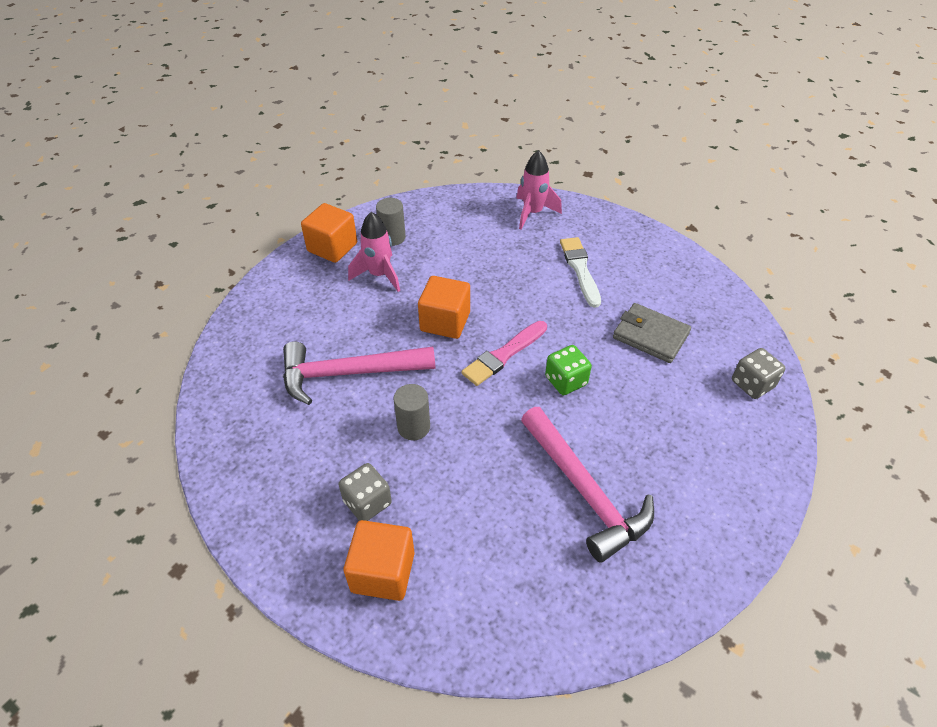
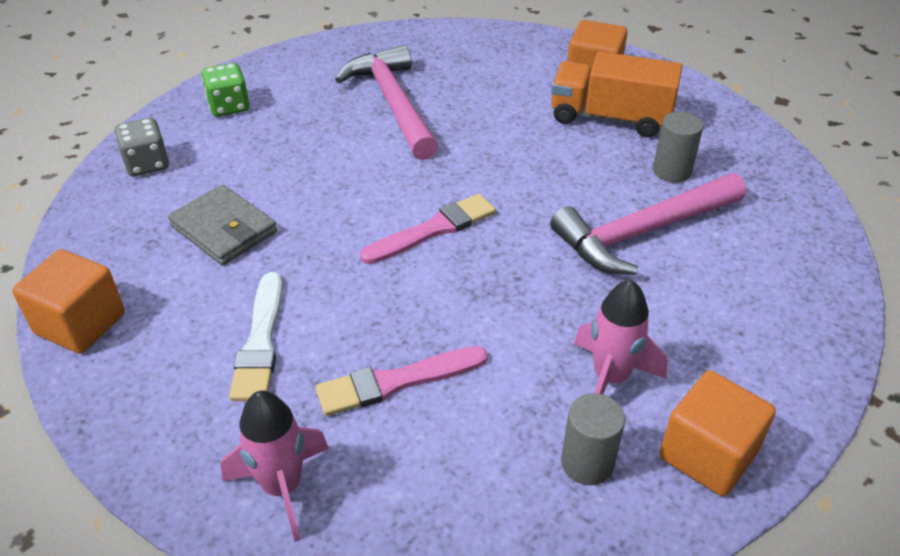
camera: 170 degrees left, 5 degrees down
(349, 373) = (643, 232): pink hammer -> pink hammer turned 150 degrees clockwise
(367, 502) = (610, 118): grey dice -> orange truck
(413, 427) = (560, 169): grey cylinder -> grey cylinder (672, 171)
(445, 321) = (506, 283): orange cube -> orange cube (80, 323)
(496, 259) = (397, 381): none -> pink brush
(566, 381) = (365, 192): green dice -> green dice (229, 106)

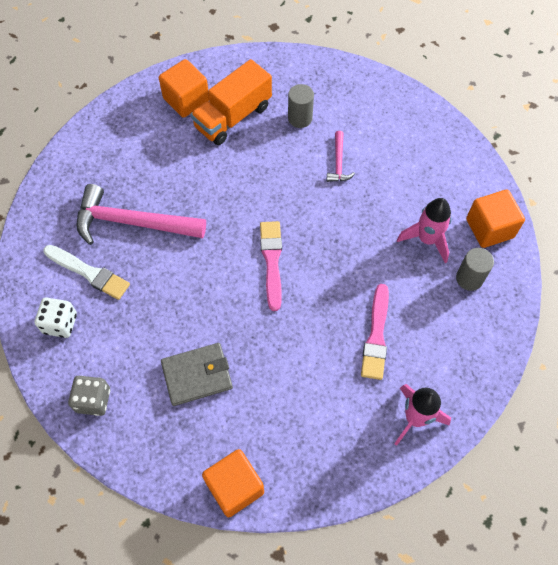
camera: 60 degrees left, 20 degrees up
(229, 106) = (60, 323): green dice -> white dice
(260, 341) = (309, 391): white brush -> white brush (88, 273)
(643, 232) = (338, 162): pink hammer -> pink hammer, size x0.47

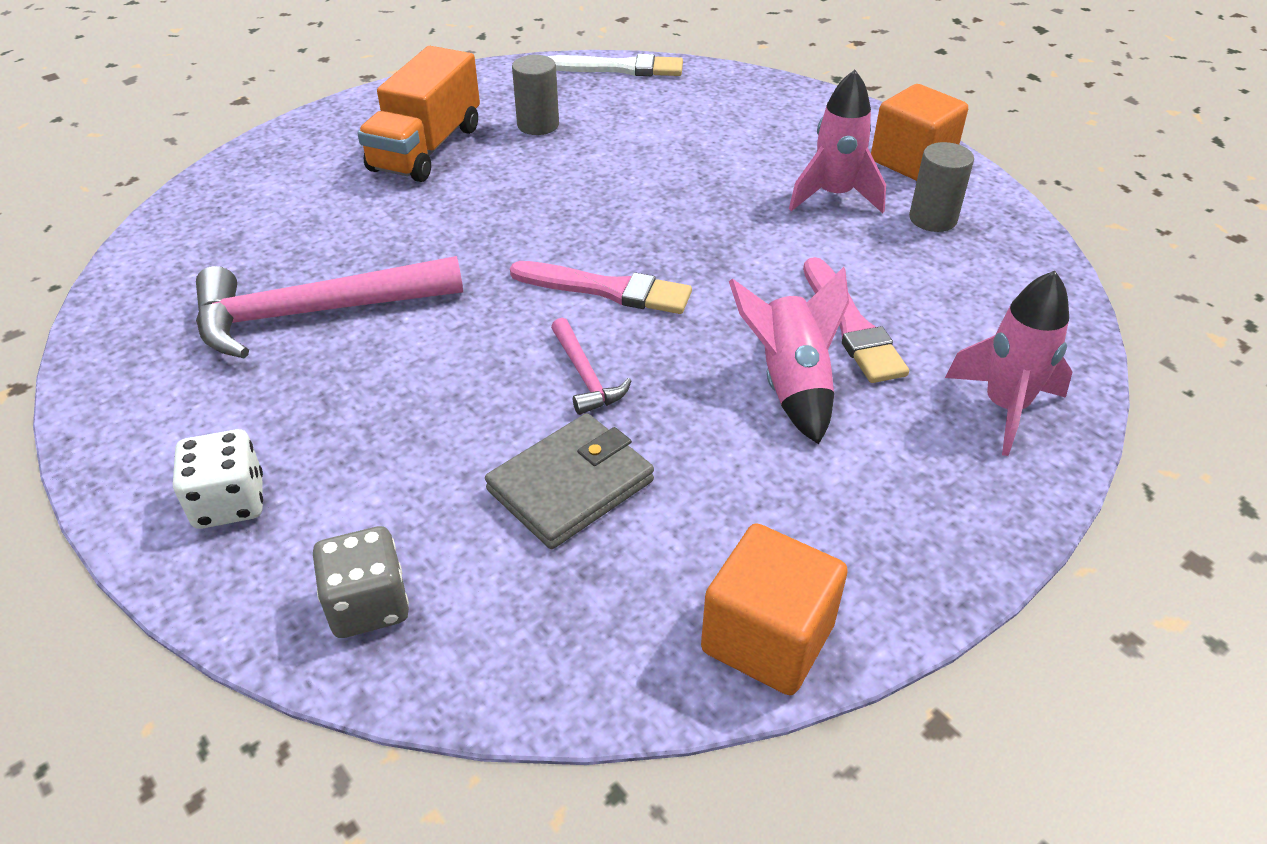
camera: 25 degrees left, 20 degrees down
(88, 273) = (257, 406): white brush -> white brush (619, 68)
(186, 100) = (334, 149): orange cube -> none
(272, 261) = (606, 289): pink brush -> pink brush turned 135 degrees clockwise
(324, 360) = (790, 385): none -> pink rocket
(338, 162) = (633, 154): pink hammer -> pink hammer (585, 375)

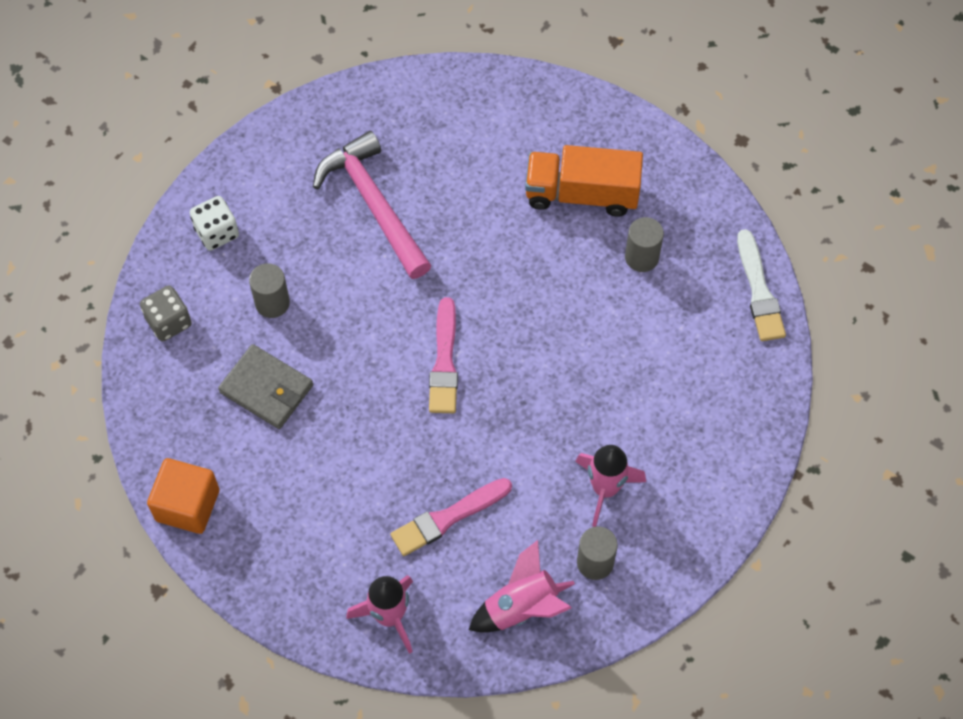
camera: 75 degrees right, 20 degrees up
(413, 452) = (272, 303): none -> grey cylinder
(585, 375) = (357, 372): pink hammer -> none
(790, 385) = (378, 489): pink rocket -> pink rocket (522, 607)
(912, 161) = (677, 542): orange cube -> none

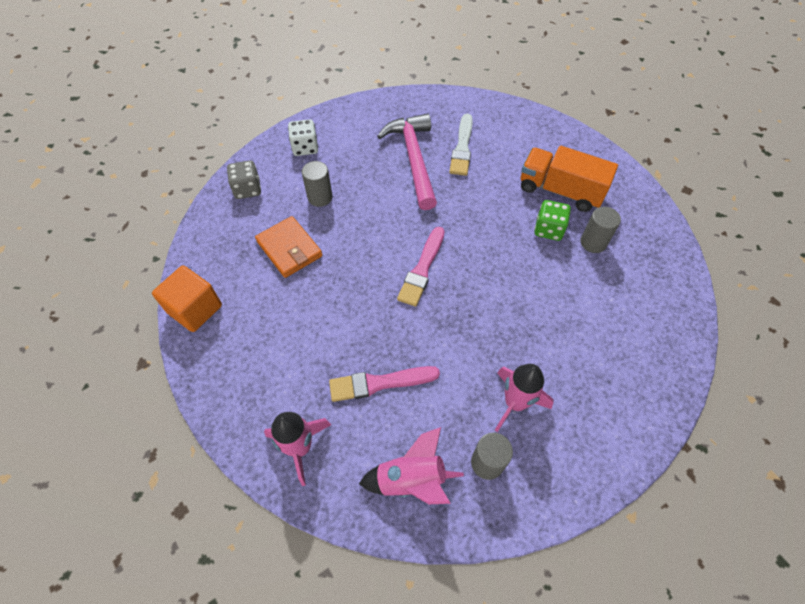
camera: 20 degrees right, 5 degrees down
(266, 389) = (289, 249): grey wallet -> orange wallet
(582, 256) = (548, 229): none -> green dice
(759, 291) = (681, 291): white brush -> white brush (462, 147)

